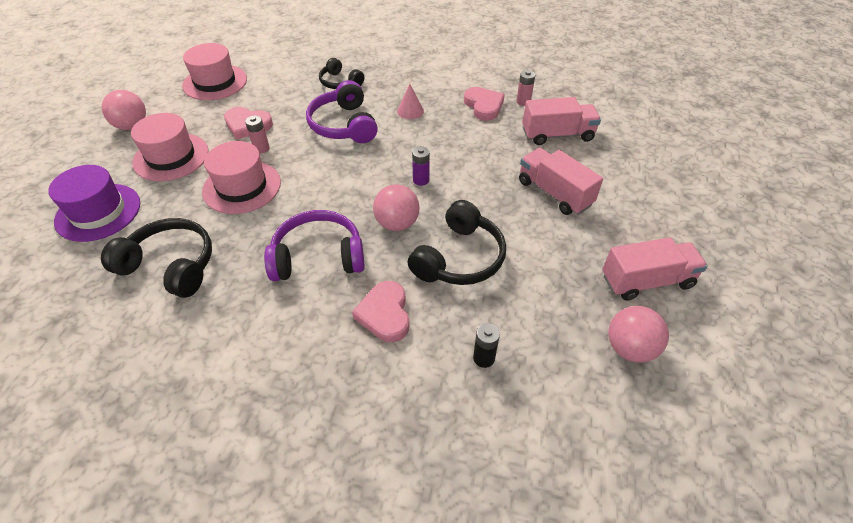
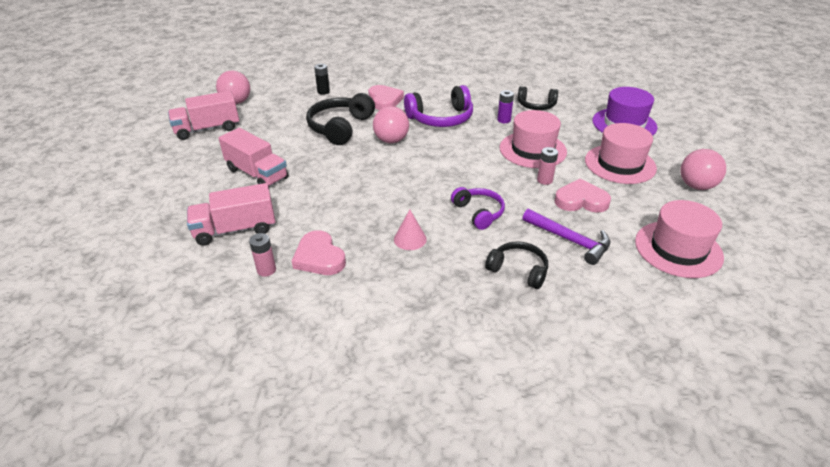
camera: 170 degrees right, 10 degrees down
(171, 265) = (536, 105): black headphones -> black headphones, size x0.63
(287, 96) = (569, 240): none -> purple hammer
(343, 125) = (479, 212): purple headphones -> purple headphones, size x0.63
(421, 180) = (379, 171): purple battery -> purple battery (504, 120)

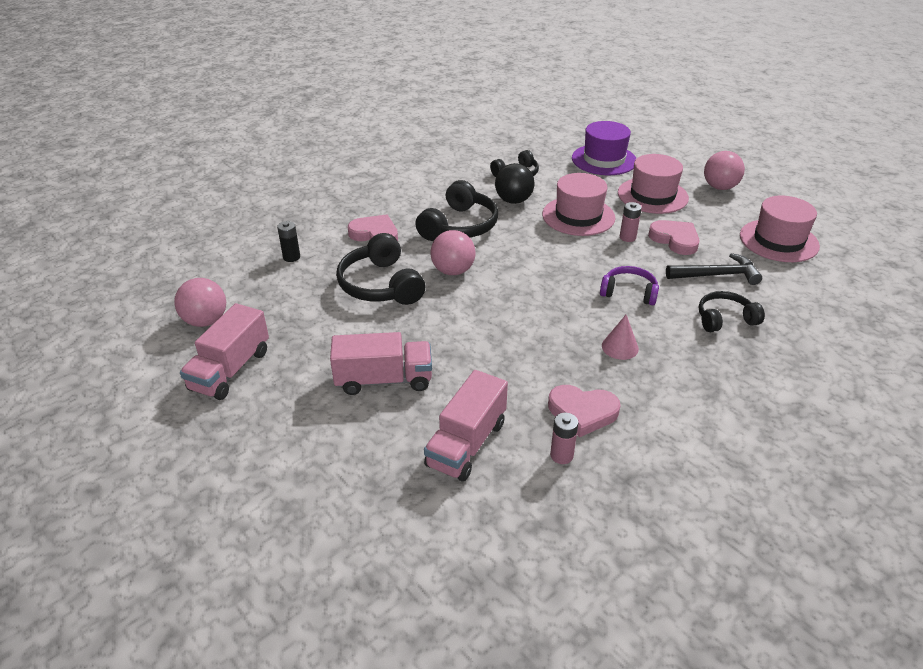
camera: 45 degrees left, 0 degrees up
(441, 118) = (459, 226): purple headphones -> black headphones
(504, 120) = (513, 200): purple battery -> black ball
(569, 240) = (716, 275): purple hammer -> black hammer
(581, 200) = (675, 240): pink heart -> pink heart turned 90 degrees clockwise

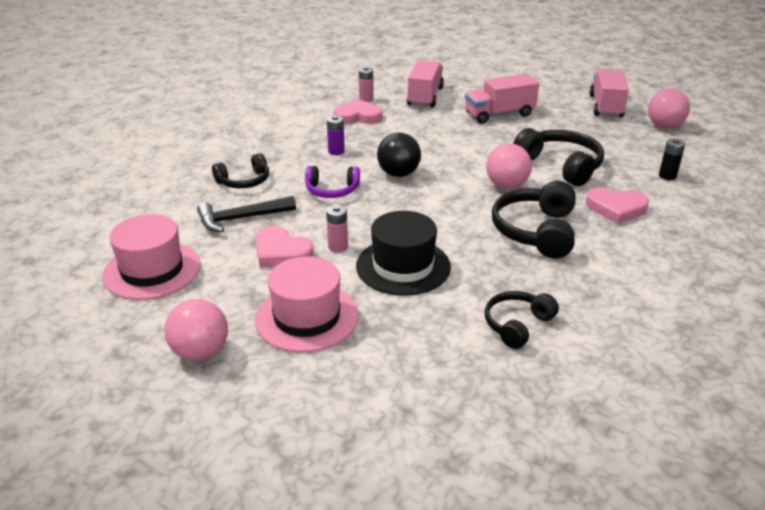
camera: 165 degrees right, 5 degrees down
(513, 200) = (495, 276): black ball -> black ball (398, 174)
(578, 216) = (403, 266): pink hat -> black hat
(604, 160) = (391, 385): purple hat -> none
(620, 347) = (336, 151): pink cone -> purple battery

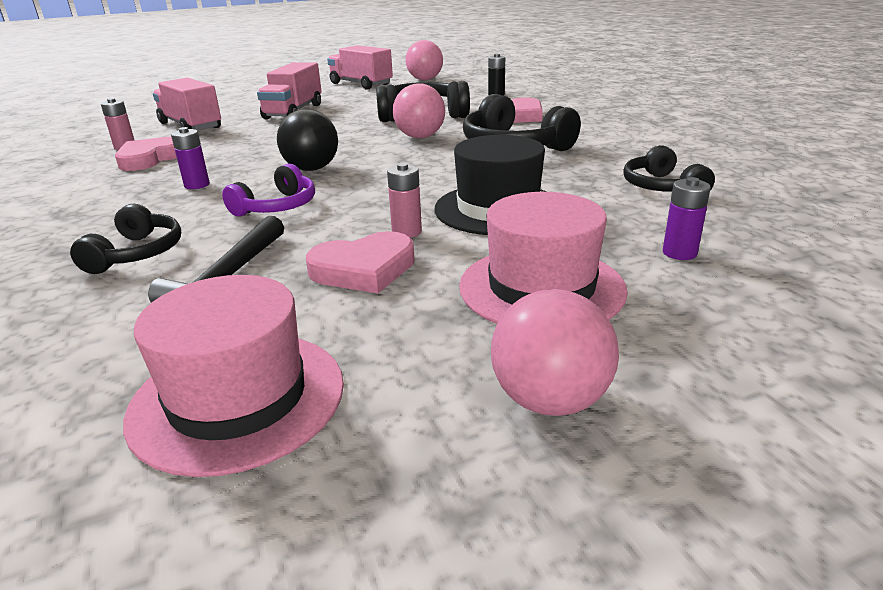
camera: 55 degrees left, 5 degrees down
(398, 358) = (679, 253): none -> purple battery

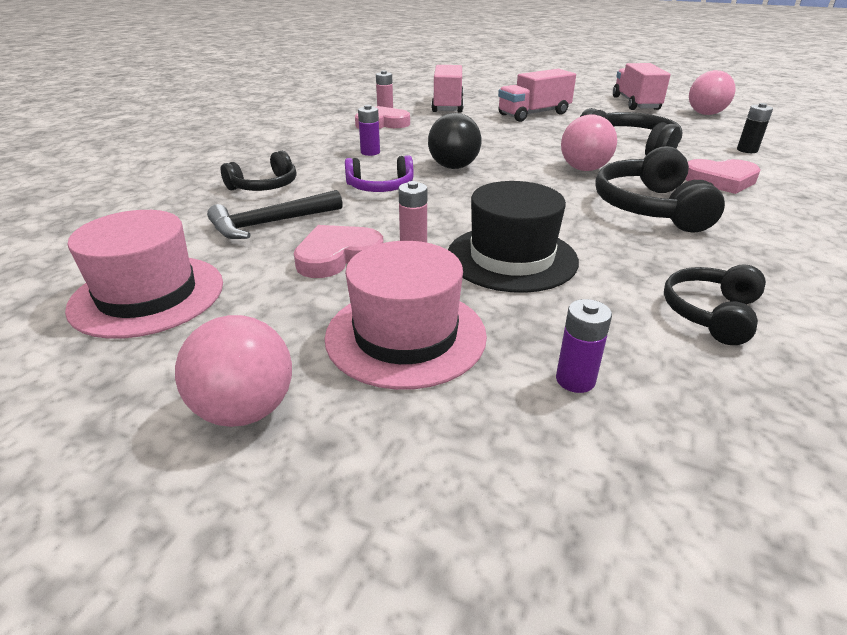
camera: 45 degrees right, 5 degrees up
(364, 269) = (337, 256): pink heart -> pink heart turned 120 degrees clockwise

